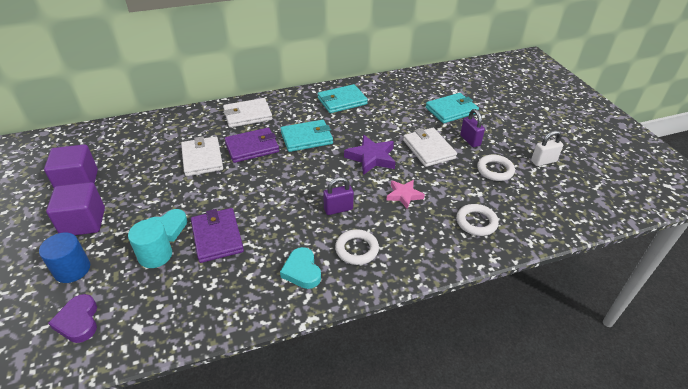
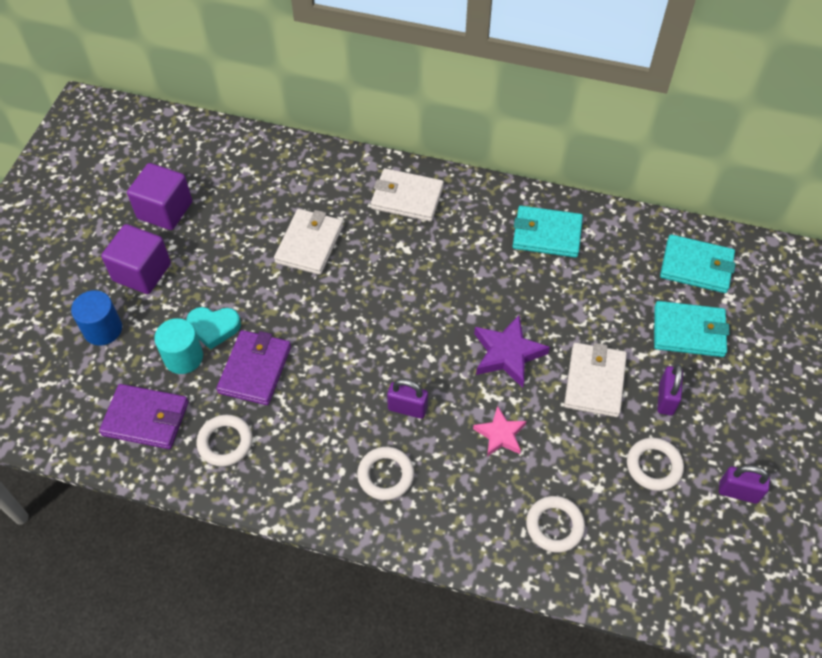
camera: 35 degrees right, 15 degrees up
(78, 321) = (78, 395): purple heart -> none
(228, 289) = (225, 442): none -> white ring
(252, 147) = (376, 257): purple wallet -> purple wallet (146, 419)
(302, 271) = (309, 466): turquoise heart -> none
(306, 138) = (452, 276): turquoise wallet -> turquoise wallet (696, 266)
(543, 161) = (738, 492): white padlock -> purple padlock

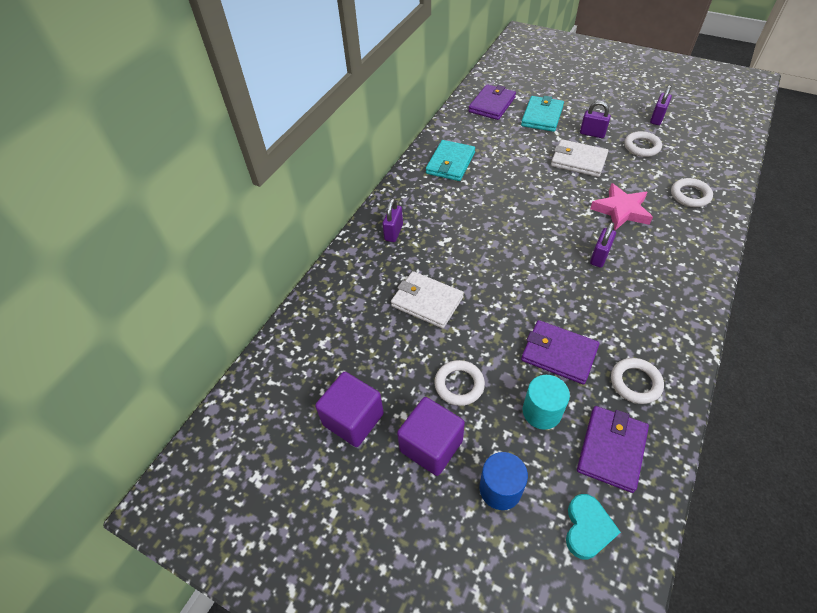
camera: 75 degrees left, 5 degrees down
(214, 328) = (510, 383): turquoise heart -> turquoise heart (587, 528)
(385, 475) = (659, 276): white ring -> white ring (459, 385)
(407, 197) = (393, 232): white wallet -> purple padlock
(500, 434) = (621, 210): pink star -> pink star, size x1.52
(507, 354) = (553, 197): purple star -> none
(696, 266) = (492, 104): turquoise wallet -> purple wallet

